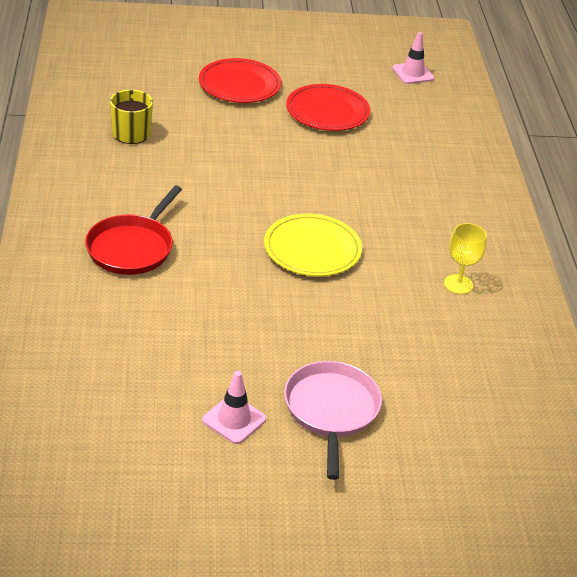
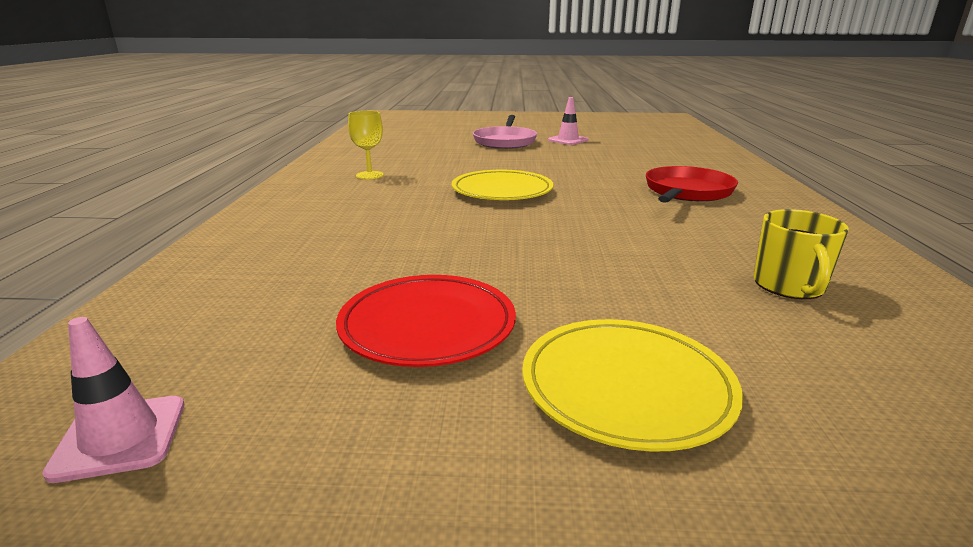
camera: 170 degrees left, 15 degrees down
(239, 85) = (626, 387): red plate -> yellow plate

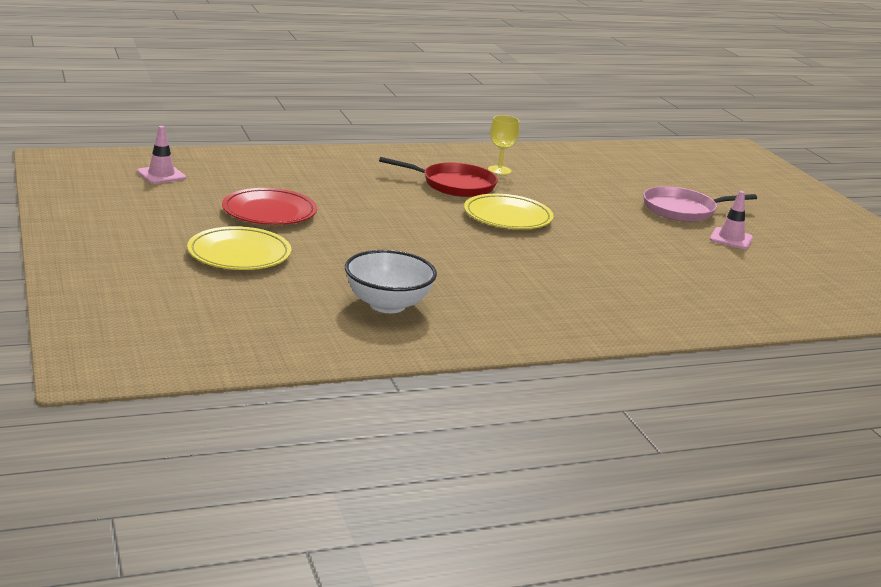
camera: 65 degrees right, 0 degrees up
(687, 192) = (583, 288): red pan -> red pan (454, 185)
(789, 286) = (387, 305): yellow mug -> white bowl

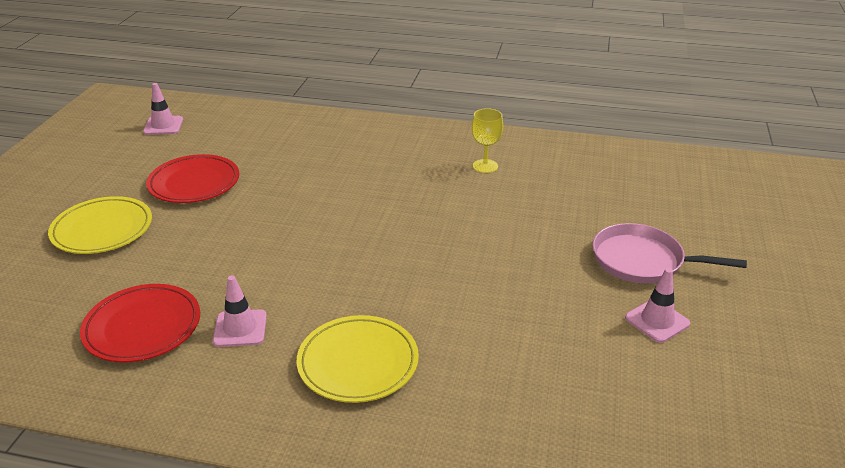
camera: 35 degrees right, 10 degrees up
(387, 305) = (142, 327): white bowl -> red plate
(454, 185) = (412, 178): red pan -> none
(465, 292) = (240, 328): none -> pink traffic cone
(507, 217) = (415, 232): yellow plate -> yellow plate (358, 362)

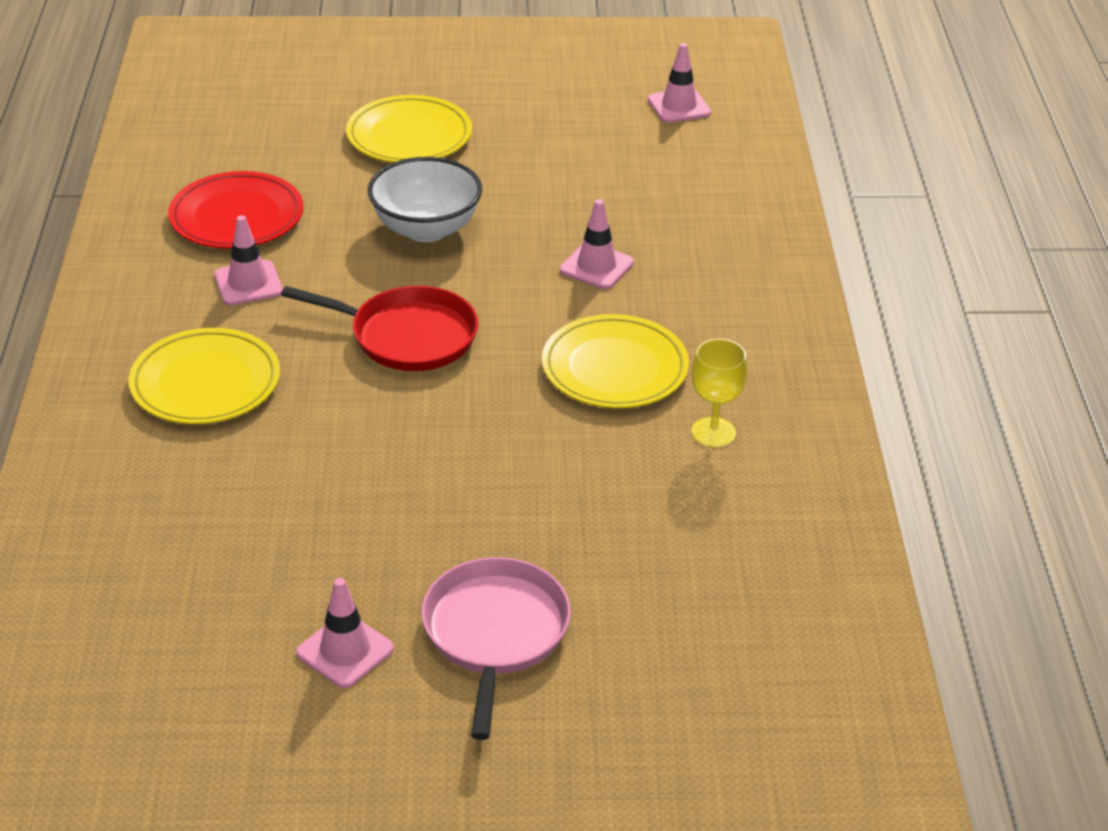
camera: 75 degrees right, 5 degrees up
(194, 183) = (540, 172): red plate -> none
(227, 236) = (426, 229): none -> white bowl
(313, 178) = (596, 266): none -> pink traffic cone
(347, 259) = (408, 336): none -> red pan
(416, 187) = (615, 368): none -> yellow plate

